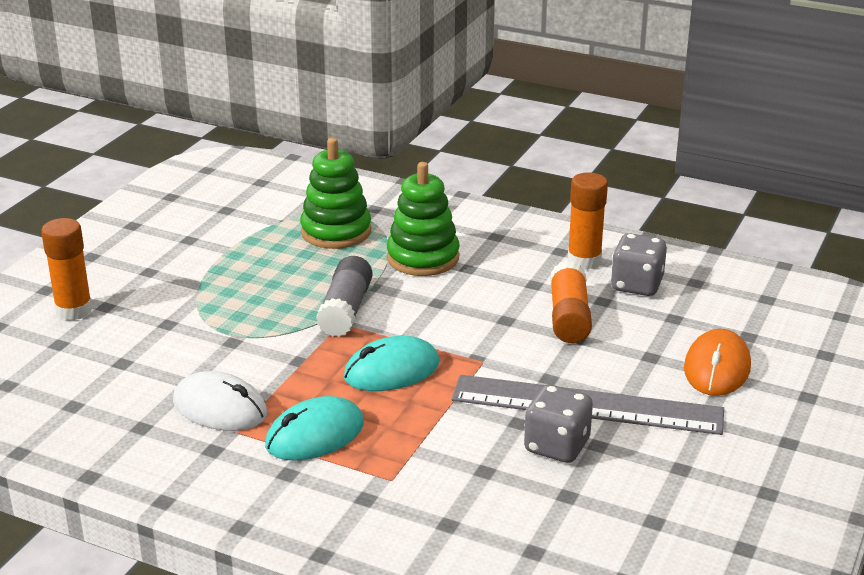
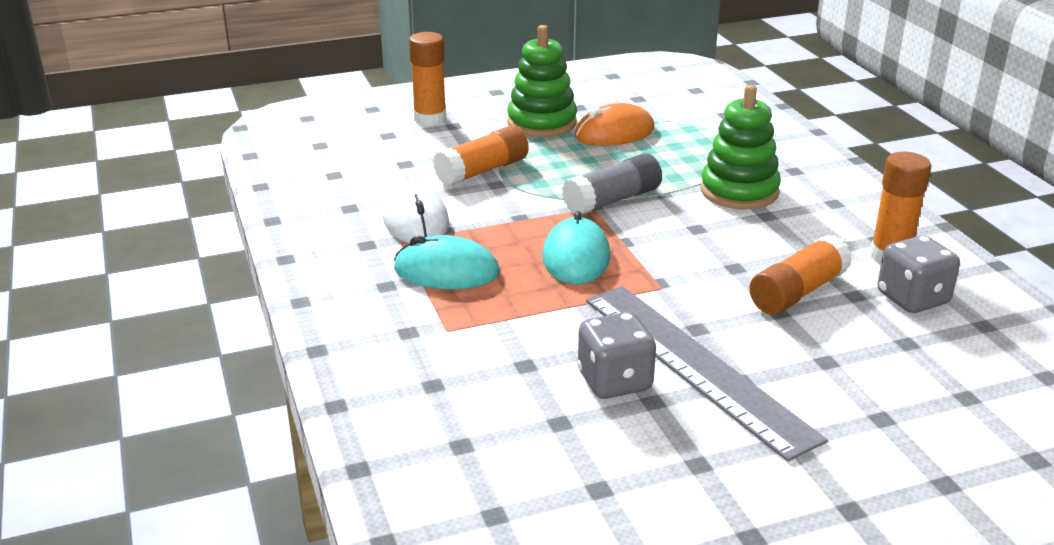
camera: 45 degrees right, 0 degrees up
(202, 336) = (482, 171): none -> orange glue stick
(336, 231) = (697, 144): green stacking toy -> green stacking toy (542, 123)
(391, 370) = (576, 257): turquoise mouse -> turquoise mouse turned 75 degrees clockwise
(717, 368) = (881, 405): orange mouse -> orange mouse (614, 133)

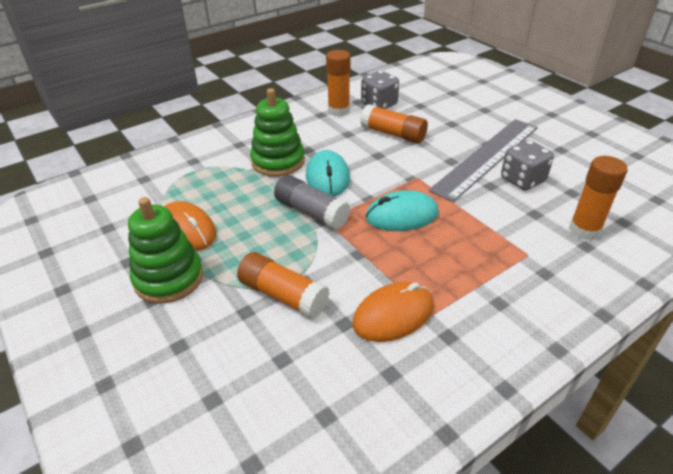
camera: 105 degrees left, 10 degrees up
(415, 221) = (393, 315): white mouse -> orange mouse
(430, 119) = (164, 371): orange glue stick -> orange glue stick (584, 230)
(446, 271) = (458, 274): turquoise mouse -> turquoise mouse (327, 177)

